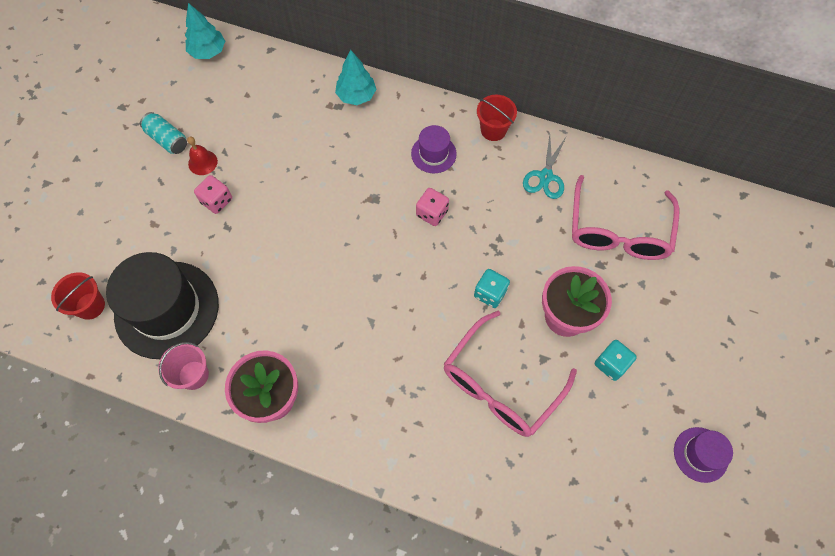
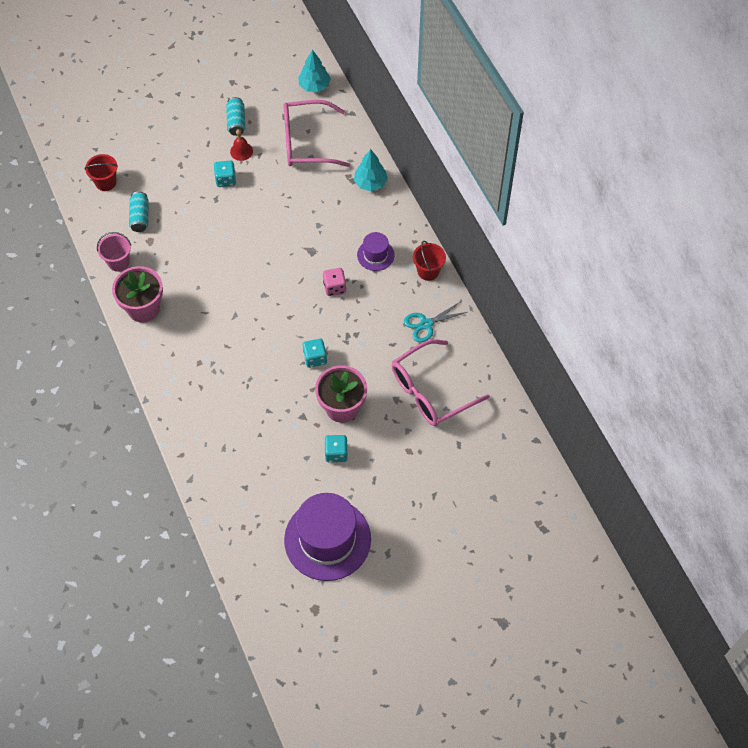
camera: 45 degrees right, 5 degrees down
(167, 309) = (140, 217): black hat -> turquoise can
(216, 201) = (225, 180): pink dice -> turquoise dice
(501, 384) = (265, 407): pink glasses -> pink glasses (307, 142)
(700, 454) = (327, 539): purple hat -> purple hat, size x2.07

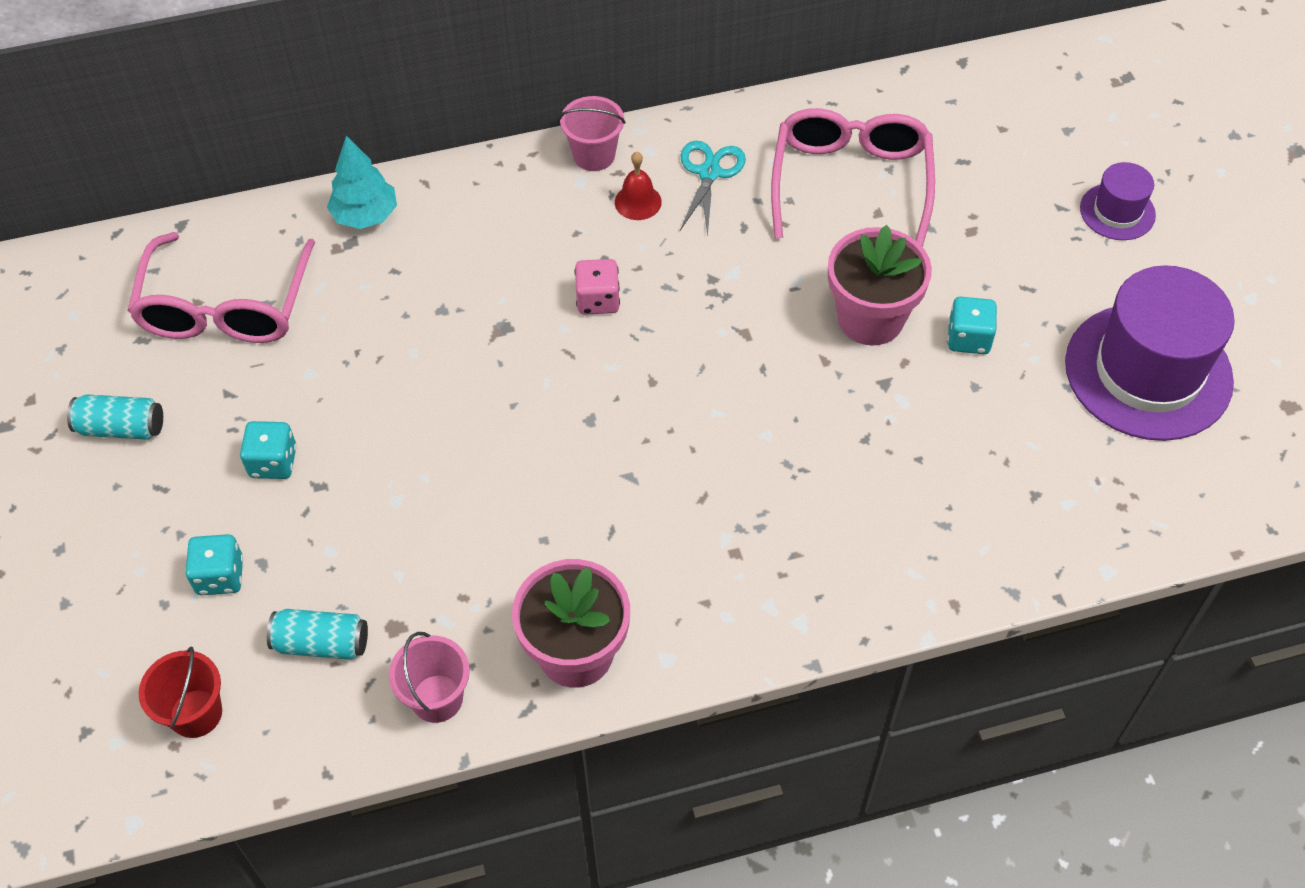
camera: 80 degrees left, 5 degrees down
(241, 151) = (206, 426): red bell -> red bell (638, 202)
(314, 86) = (83, 278): turquoise tree -> none
(315, 358) = (755, 349): turquoise dice -> turquoise dice (220, 576)
(375, 255) = (538, 228): purple hat -> purple hat (1117, 211)
(426, 324) = (709, 173): turquoise scissors -> turquoise scissors turned 150 degrees counterclockwise
(428, 271) = (594, 155): red bucket -> pink bucket
(431, 391) = (850, 184): pink glasses -> pink glasses turned 150 degrees counterclockwise

